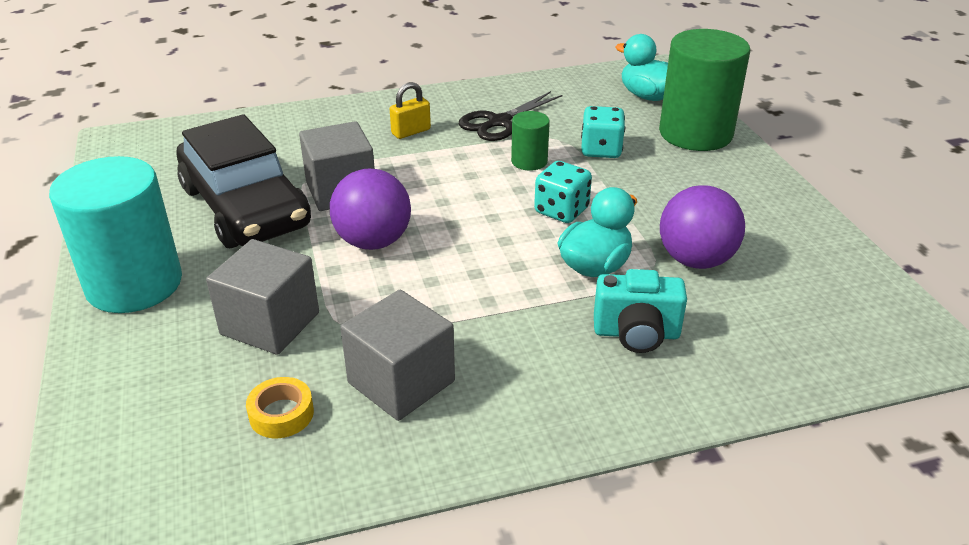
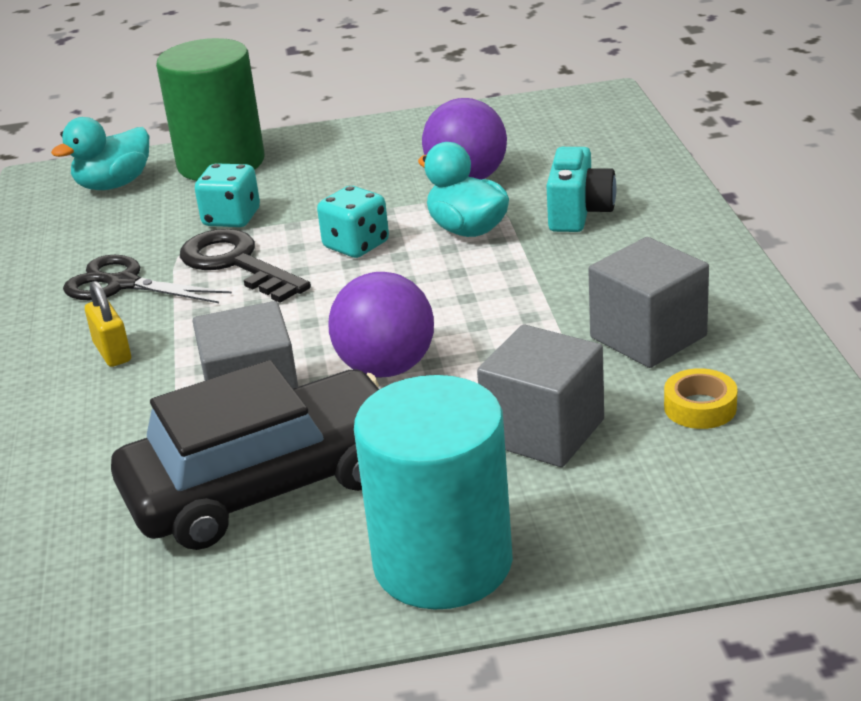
camera: 80 degrees left, 5 degrees down
(499, 122) = (123, 284): black scissors -> black scissors turned 150 degrees clockwise
(529, 161) = (237, 264): green cylinder -> black key

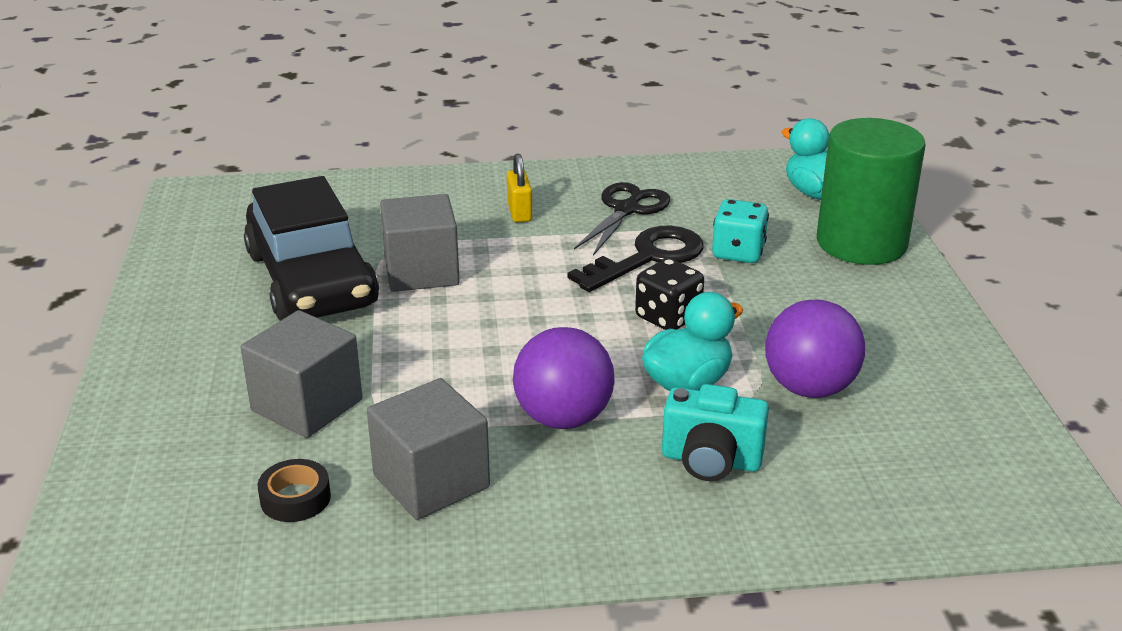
camera: 90 degrees right, 0 degrees up
(112, 352) = (519, 212): yellow padlock -> yellow padlock turned 75 degrees counterclockwise
(356, 245) = (668, 317): turquoise dice -> black dice
(386, 368) = (442, 330): purple ball -> purple ball (563, 418)
(443, 563) = (174, 349): turquoise cylinder -> none
(700, 407) = (295, 498): yellow tape -> black tape

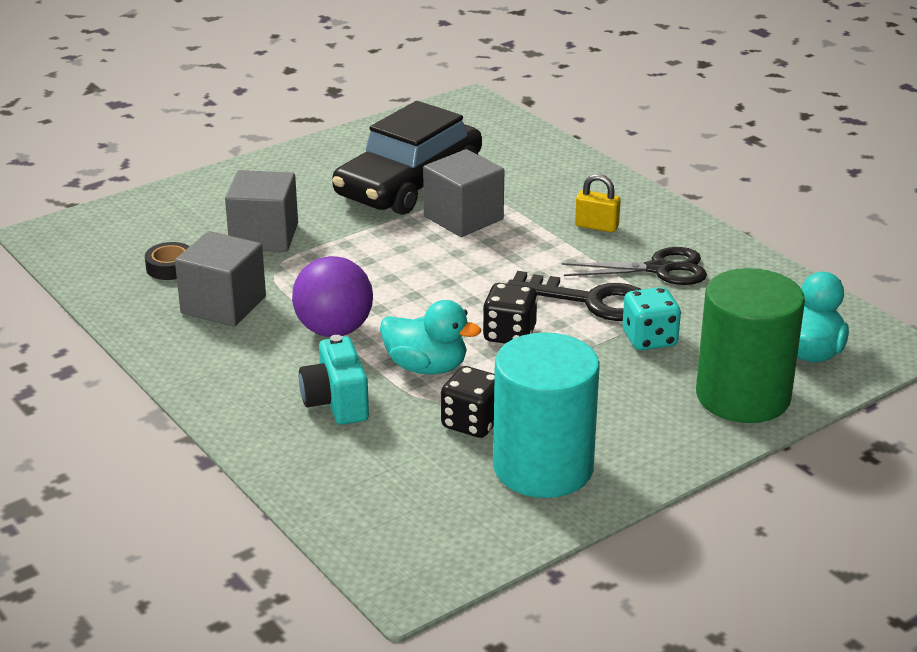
camera: 60 degrees right, 0 degrees up
(519, 212) = (596, 226): yellow padlock -> yellow padlock turned 60 degrees clockwise
(809, 388) = (472, 423): purple ball -> black dice
(911, 373) = (543, 468): none -> turquoise cylinder

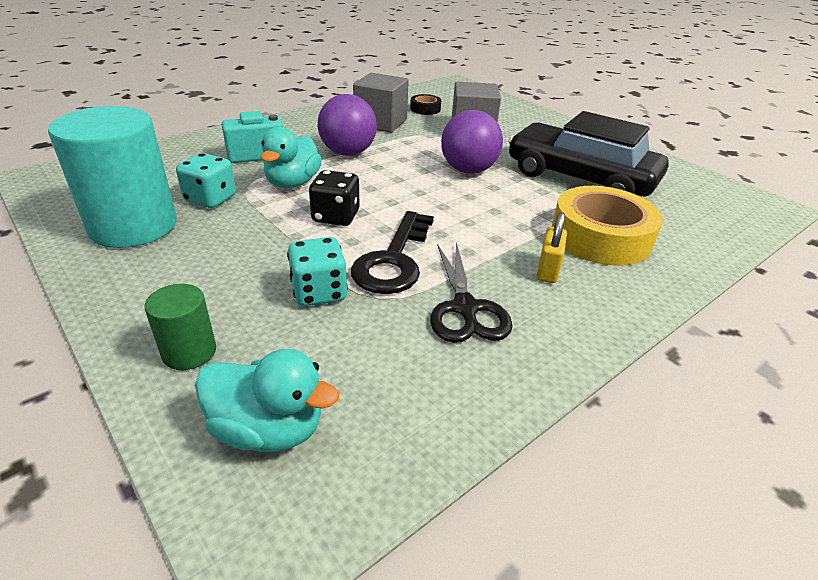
camera: 85 degrees right, 5 degrees up
(389, 248) = (468, 170): none -> purple ball
(463, 218) = (531, 200): grey cube -> none
(472, 423) = (210, 199): black dice -> turquoise dice
(536, 193) = (600, 237): none -> yellow tape
(743, 396) = (189, 352): green cylinder -> green cylinder, size x0.47

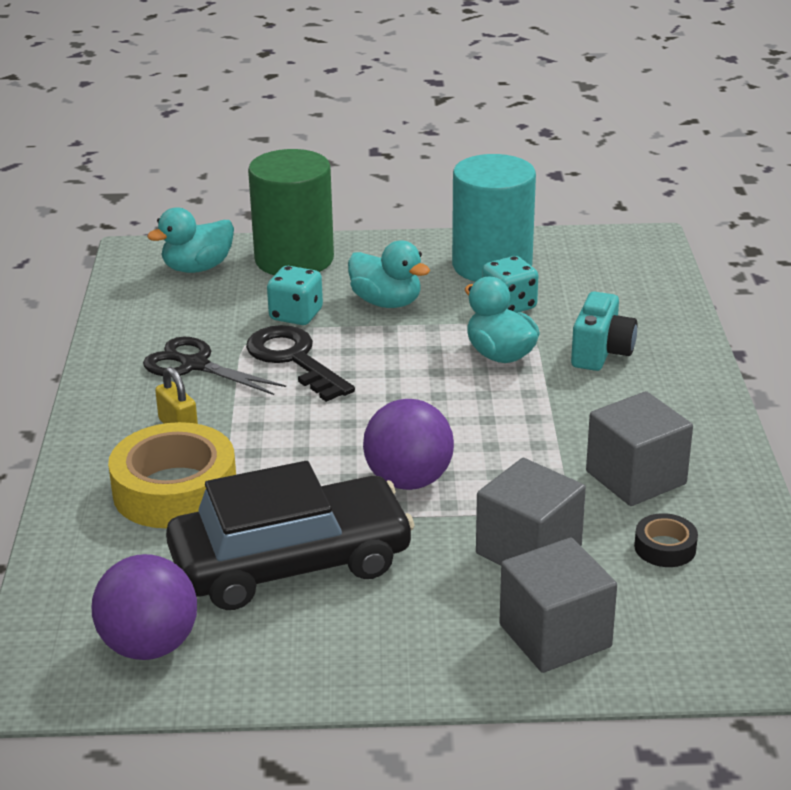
camera: 130 degrees right, 5 degrees down
(189, 352) = (294, 259): green cylinder -> green cylinder, size x2.12
(250, 253) = (386, 302): none -> turquoise duck
(336, 217) = (400, 356): black dice -> none
(348, 153) = (548, 413): purple ball -> purple ball (149, 646)
(513, 116) = (555, 636): none -> grey cube

